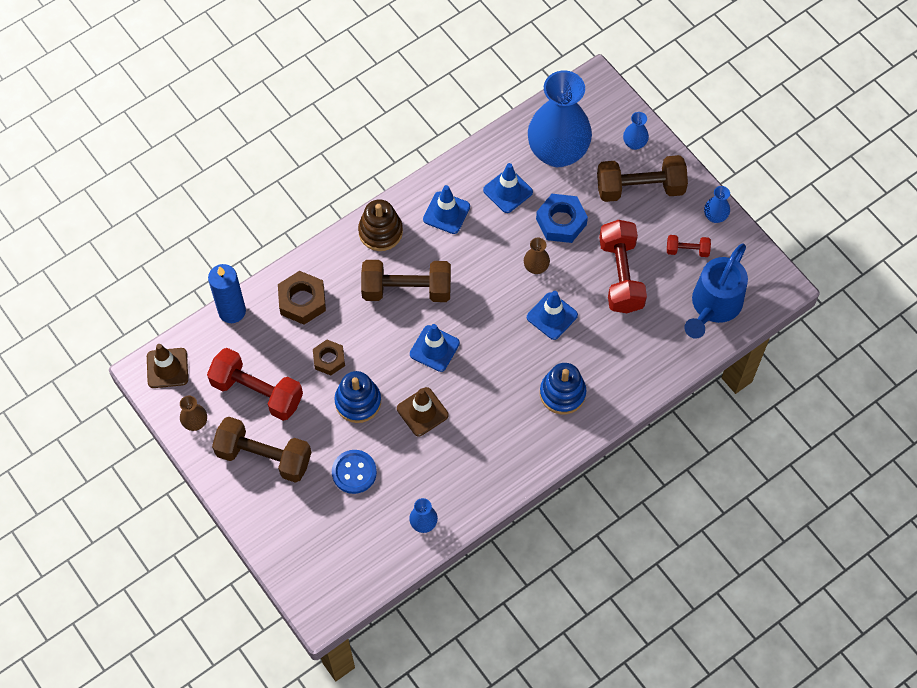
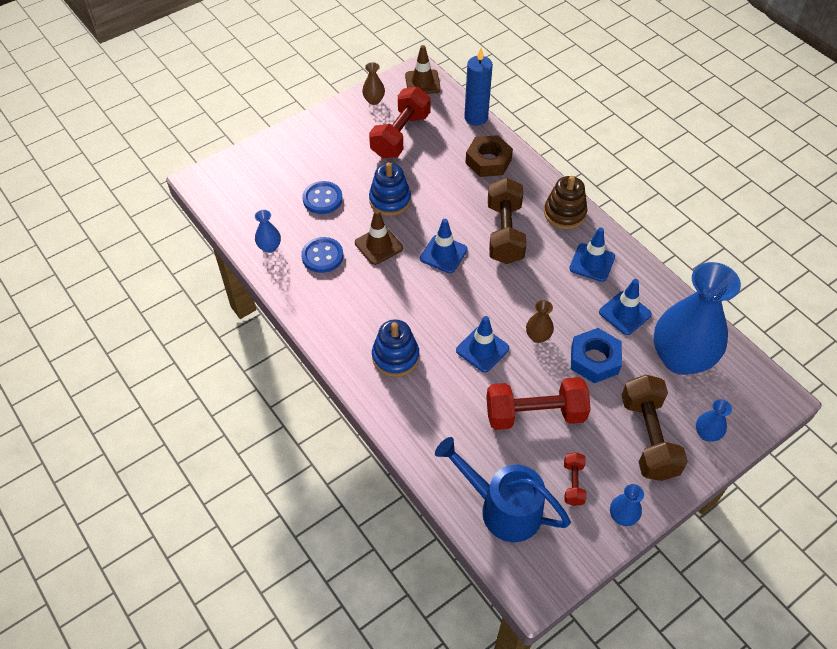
camera: 90 degrees right, 10 degrees down
(264, 457) = (341, 141): brown dumbbell -> none
(329, 359) = (431, 180): brown nut -> none
(436, 468) = (322, 256): none -> blue button

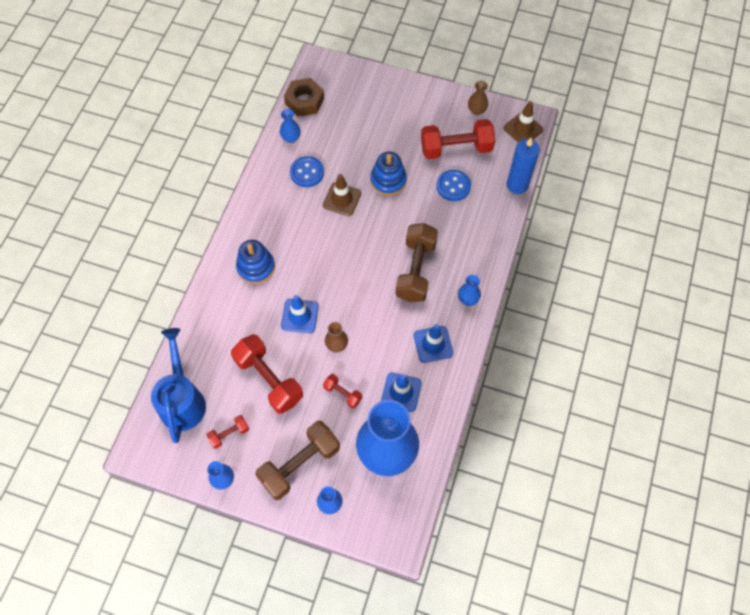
camera: 55 degrees right, 10 degrees up
(322, 199) = (356, 140): blue button -> blue button (453, 186)
(443, 254) = (365, 243): blue traffic cone -> none
(488, 161) = (478, 219): brown nut -> brown nut (304, 101)
(504, 233) = (415, 270): brown dumbbell -> brown dumbbell turned 45 degrees counterclockwise
(564, 213) = (468, 299): brown stacking toy -> blue vase
(594, 360) = (343, 393): blue nut -> red dumbbell

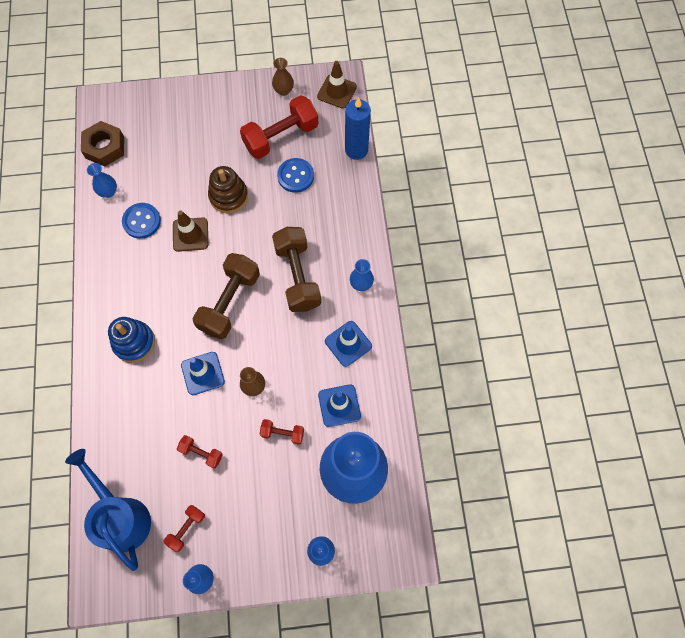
camera: 25 degrees left, 5 degrees up
(269, 379) = (201, 453): red dumbbell -> red dumbbell, size x0.49
(300, 464) = (273, 525): brown dumbbell -> brown dumbbell (230, 302)
(388, 180) = (228, 196): blue stacking toy -> brown stacking toy

